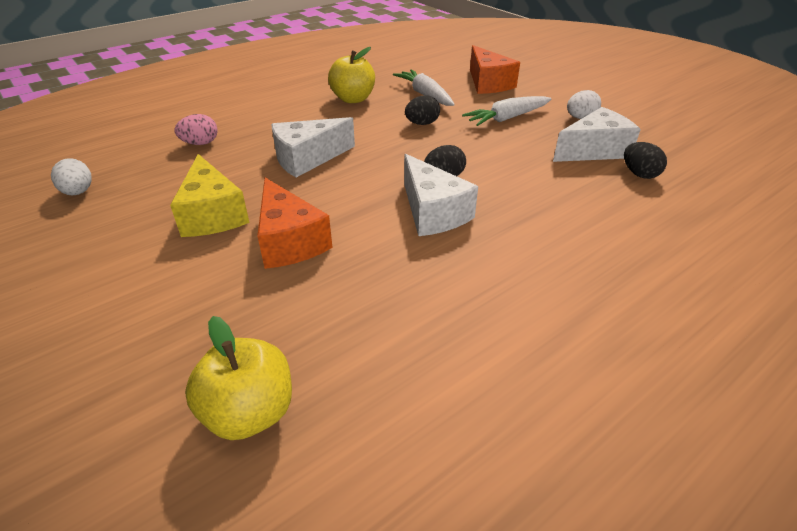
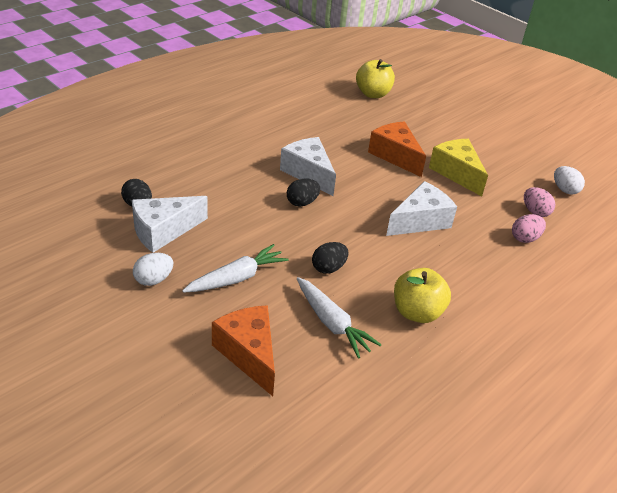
camera: 170 degrees right, 0 degrees up
(156, 167) = (535, 212): none -> pink egg

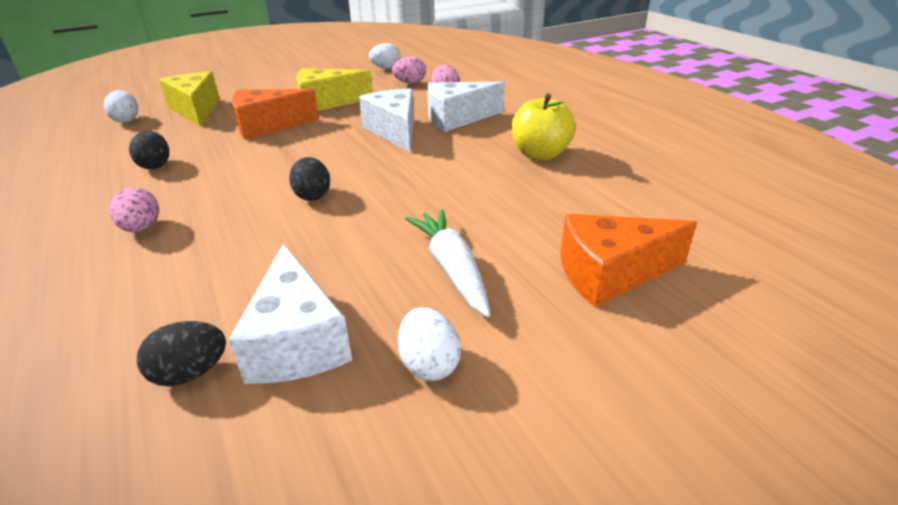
camera: 70 degrees left, 5 degrees down
(244, 150) = (142, 228): none -> pink egg
(308, 173) = (252, 183): white cheese -> white cheese (457, 118)
(328, 268) = (454, 194): black egg -> black egg (155, 165)
(332, 323) = (553, 204): white carrot -> none
(373, 94) = (127, 120): yellow apple -> white egg
(405, 115) = (196, 110): none -> yellow cheese

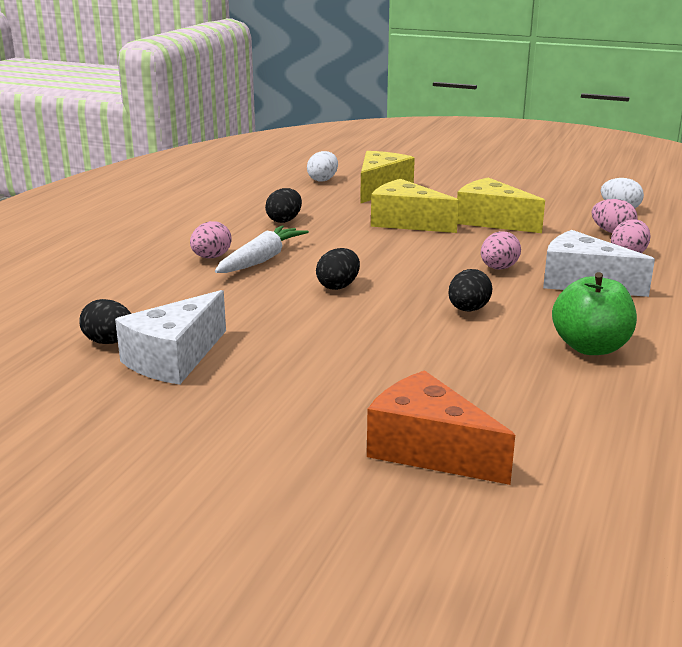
camera: 50 degrees right, 10 degrees down
(268, 126) = (406, 222): orange cheese -> yellow cheese
(394, 131) = (498, 268): white cheese -> pink egg
(429, 364) = (209, 412): white egg -> none
(433, 166) = (468, 310): none -> black egg
(452, 268) = (328, 378): white carrot -> white carrot (261, 260)
(540, 154) = (590, 347): yellow apple -> green apple

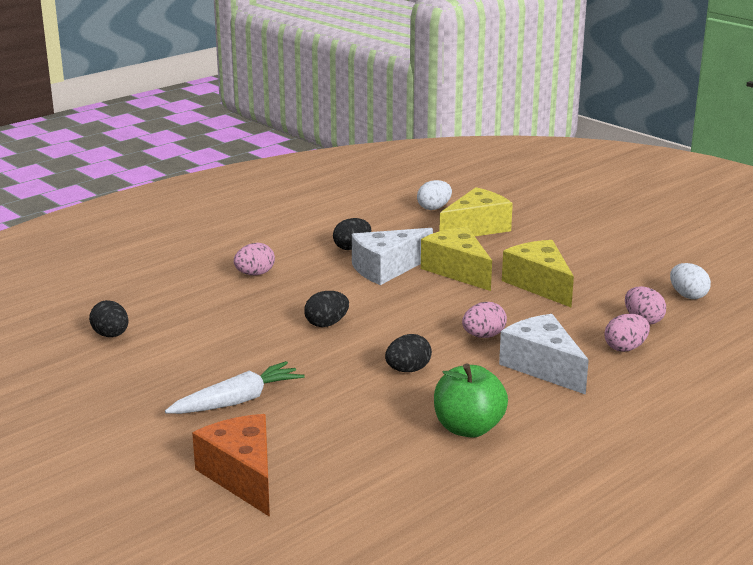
camera: 25 degrees right, 0 degrees up
(174, 359) = (142, 360): white cheese -> white cheese (386, 269)
(261, 260) = (292, 285): white carrot -> white carrot (237, 401)

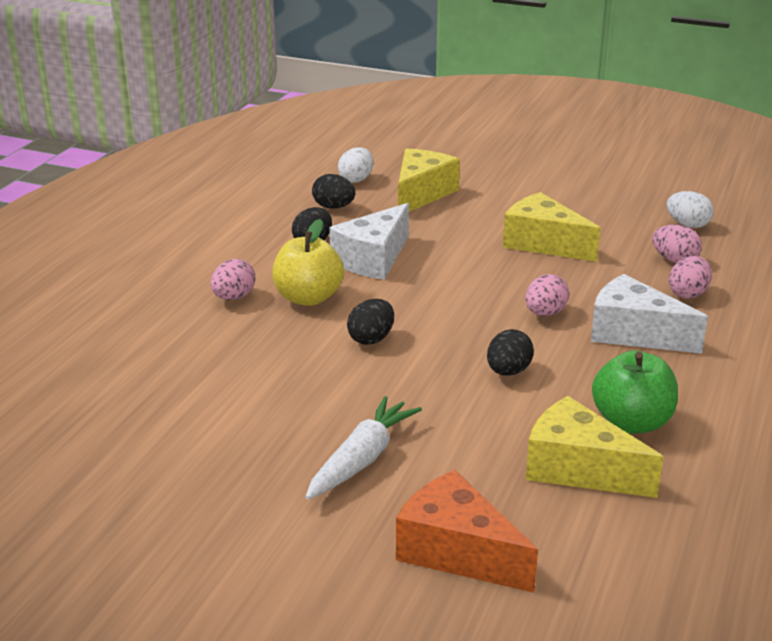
camera: 25 degrees left, 5 degrees up
(111, 335) = (132, 415): black egg -> black egg (333, 207)
(309, 286) = (308, 298): none -> yellow apple
(457, 271) = (448, 245): yellow cheese -> yellow cheese (578, 469)

